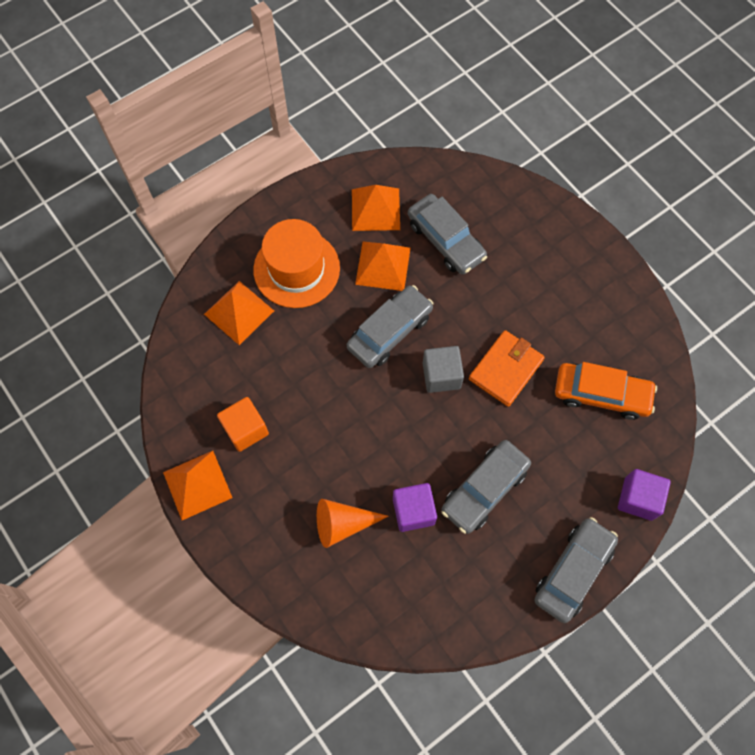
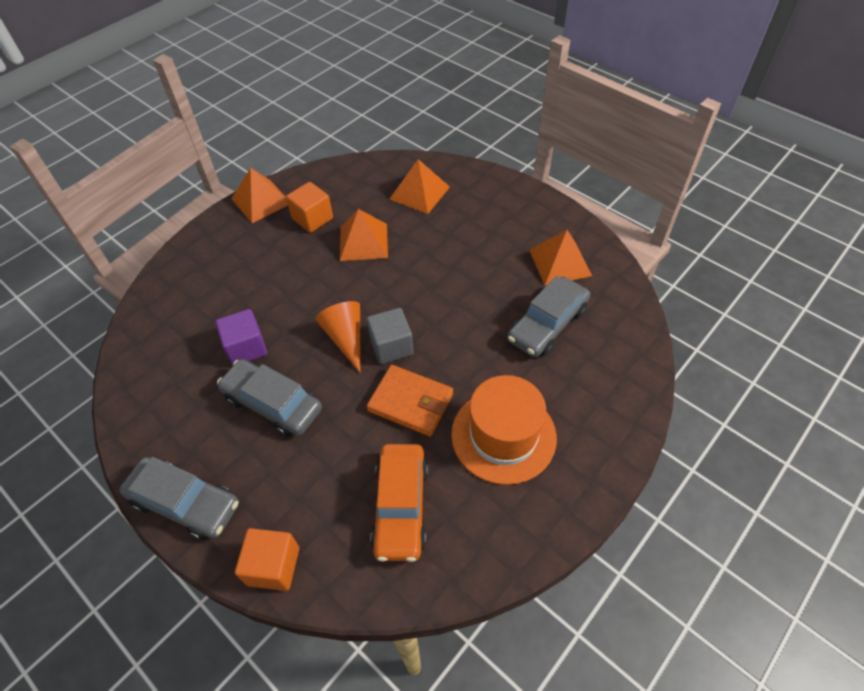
camera: 80 degrees right, 15 degrees down
(296, 269) = (474, 220): orange hat -> orange hat (503, 435)
(342, 524) = (231, 297): orange cone -> orange cone (346, 338)
(383, 266) = (499, 279): orange pyramid -> orange pyramid (363, 242)
(390, 331) = (429, 297): grey car -> none
(638, 498) = (273, 566): purple cube -> orange cube

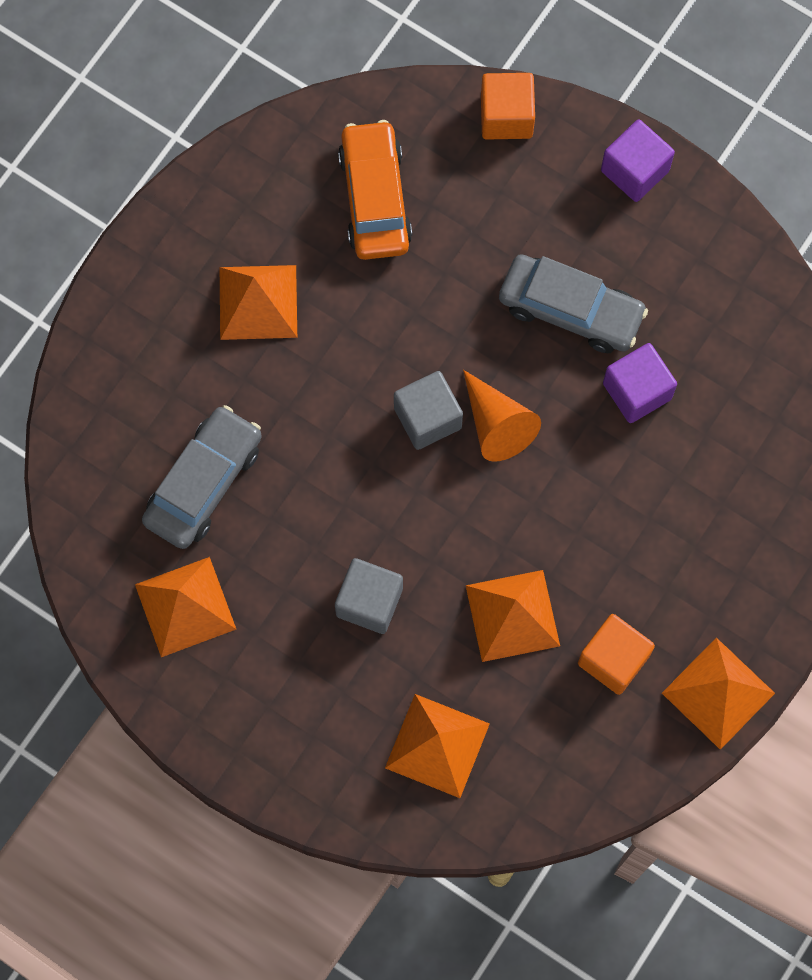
camera: 170 degrees right, 20 degrees up
(185, 503) = (635, 171): grey car -> purple cube
(410, 402) = (385, 334): orange wallet -> none
(447, 255) = (369, 602): none -> grey cube
(503, 435) = (258, 302): orange hat -> orange pyramid

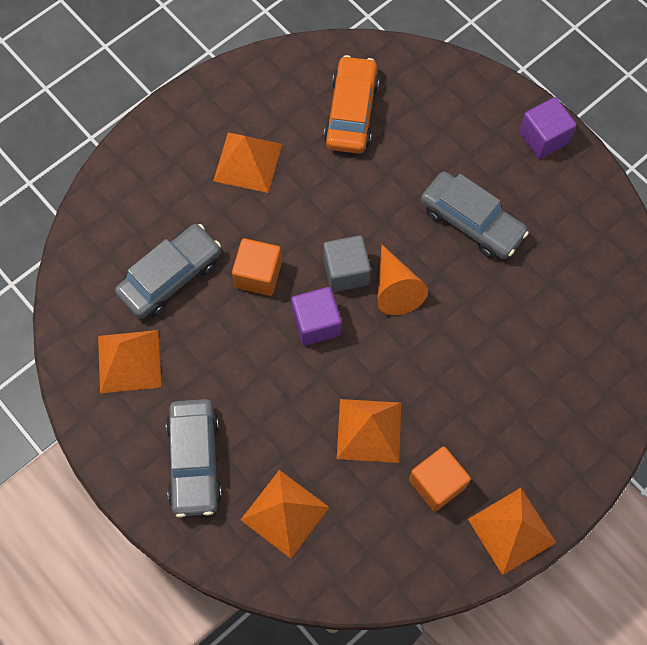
camera: 15 degrees right, 5 degrees down
(306, 710) = (194, 461): none -> grey car
(369, 602) = (265, 392): grey cube -> none
(506, 116) = (460, 80): orange cube -> orange cube (258, 275)
(637, 391) = (506, 290): purple cube -> purple cube (316, 323)

